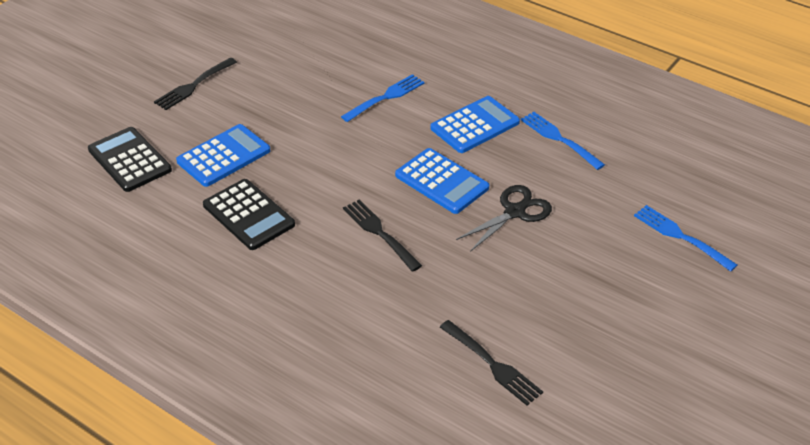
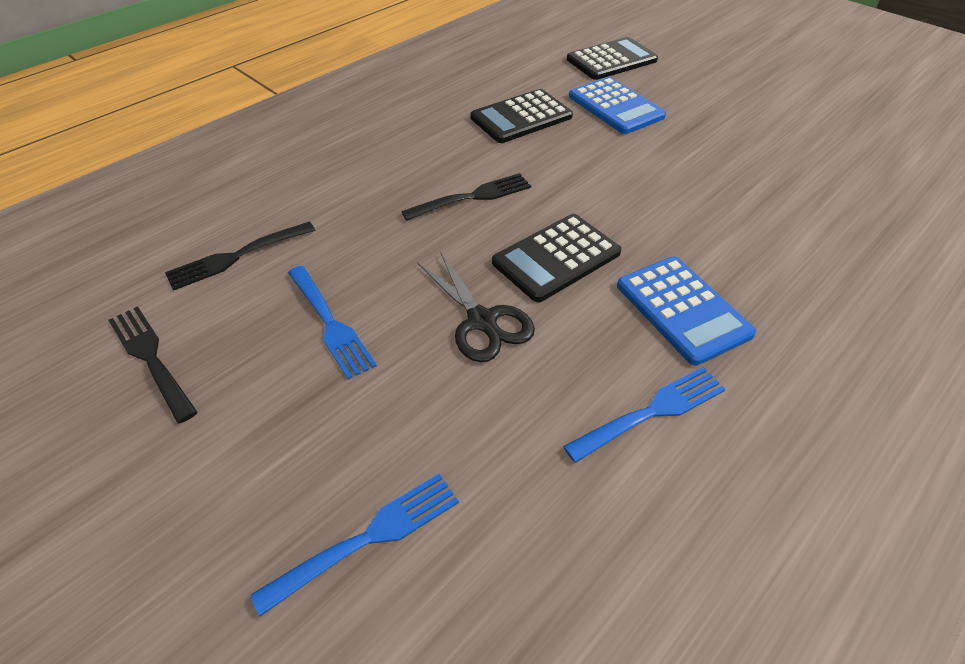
camera: 100 degrees right, 5 degrees up
(194, 85) = (738, 93): black fork -> black fork (152, 359)
(385, 98) = (739, 227): blue fork -> blue fork (329, 323)
(441, 182) = (556, 258): blue calculator -> black calculator

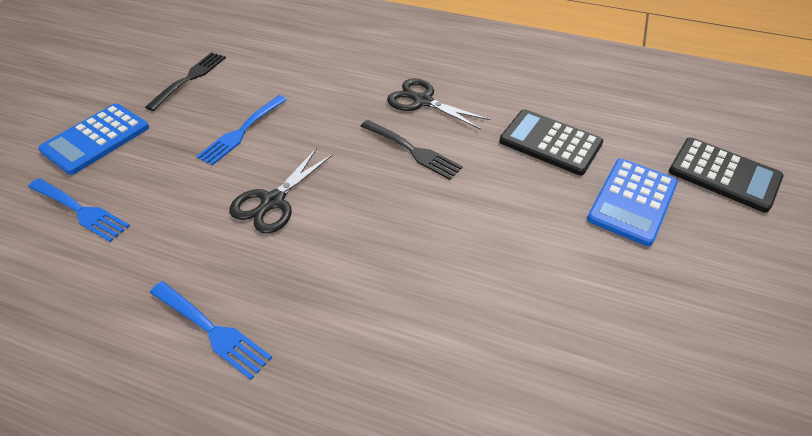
camera: 65 degrees right, 0 degrees up
(238, 256) = (285, 71): black fork -> none
(400, 167) = (423, 101): none -> black scissors
(556, 258) = (365, 222): black calculator -> none
(682, 309) = (341, 327): blue calculator -> blue calculator (96, 139)

